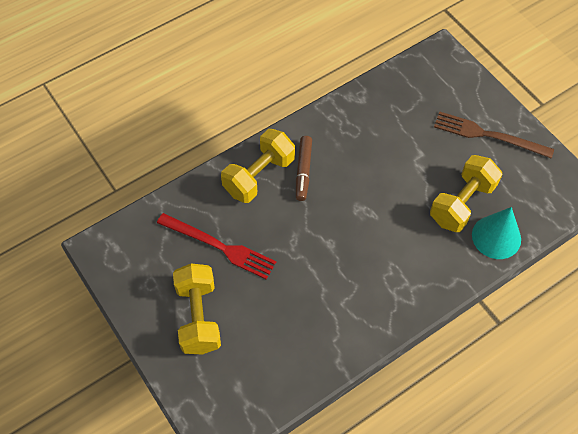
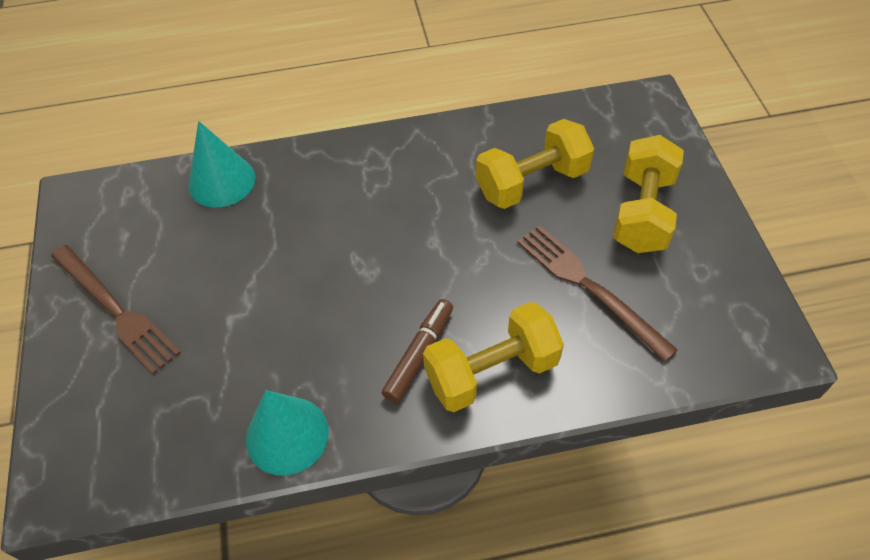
camera: 155 degrees left, 5 degrees down
(219, 246) = (589, 287): red fork -> brown fork
(349, 109) = (287, 435): none -> turquoise cone
(462, 203) = (230, 232): yellow dumbbell -> yellow dumbbell (532, 182)

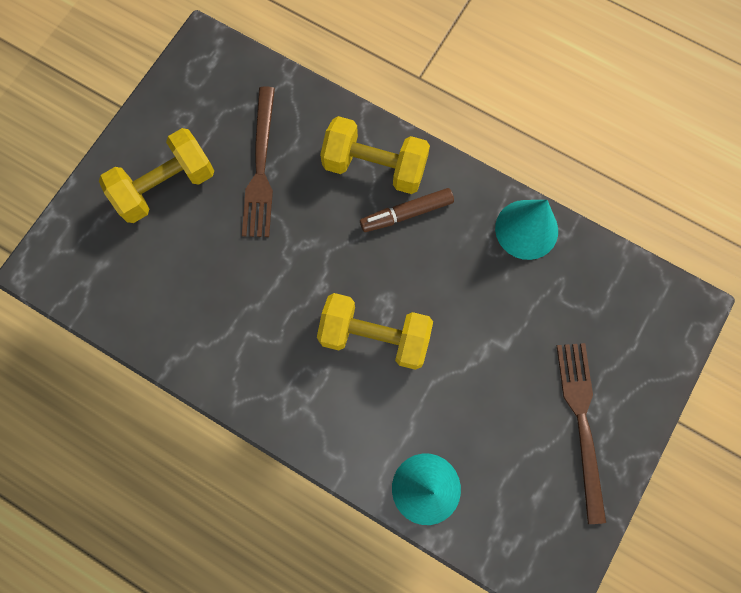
camera: 140 degrees left, 20 degrees up
(532, 182) = (206, 275): yellow dumbbell -> yellow dumbbell (374, 336)

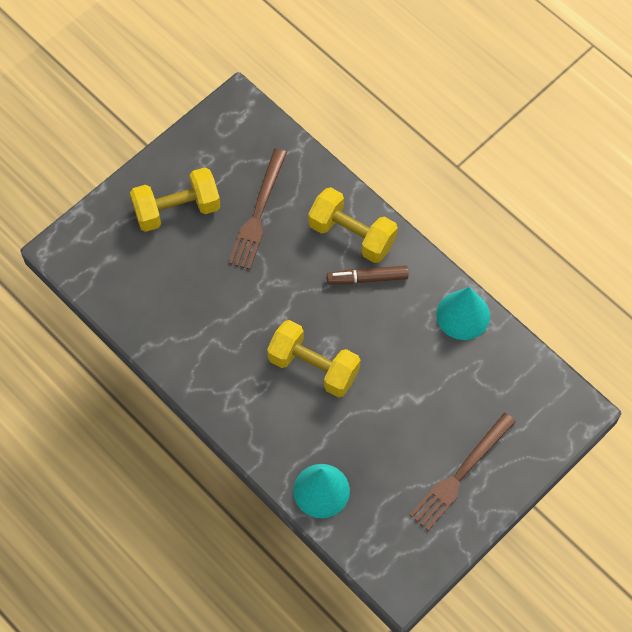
camera: 15 degrees right, 10 degrees down
(581, 423) = (461, 474): brown fork -> brown fork turned 150 degrees counterclockwise

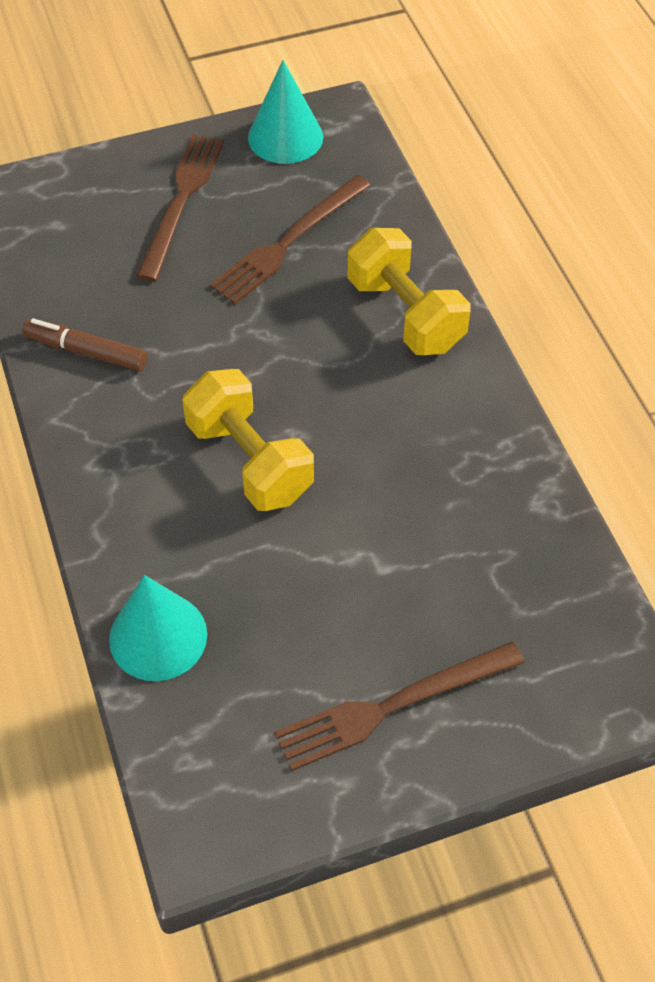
camera: 25 degrees right, 10 degrees down
(177, 209) = (181, 201): yellow dumbbell -> brown fork
(367, 278) = (397, 376): brown marker -> brown marker (86, 351)
(463, 315) = (517, 478): turquoise cone -> turquoise cone (285, 137)

